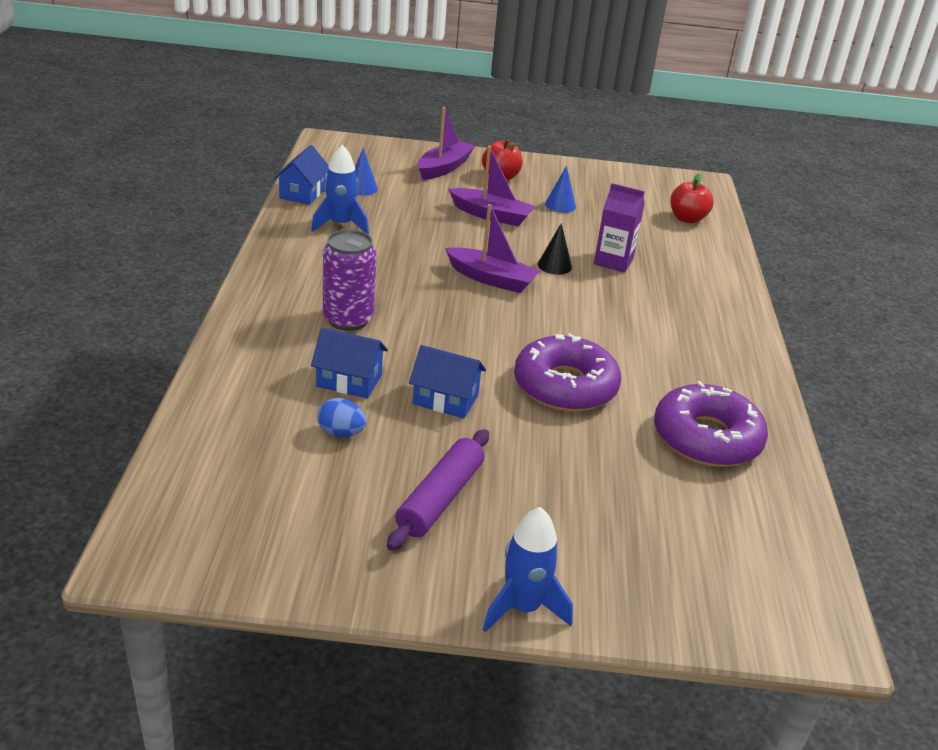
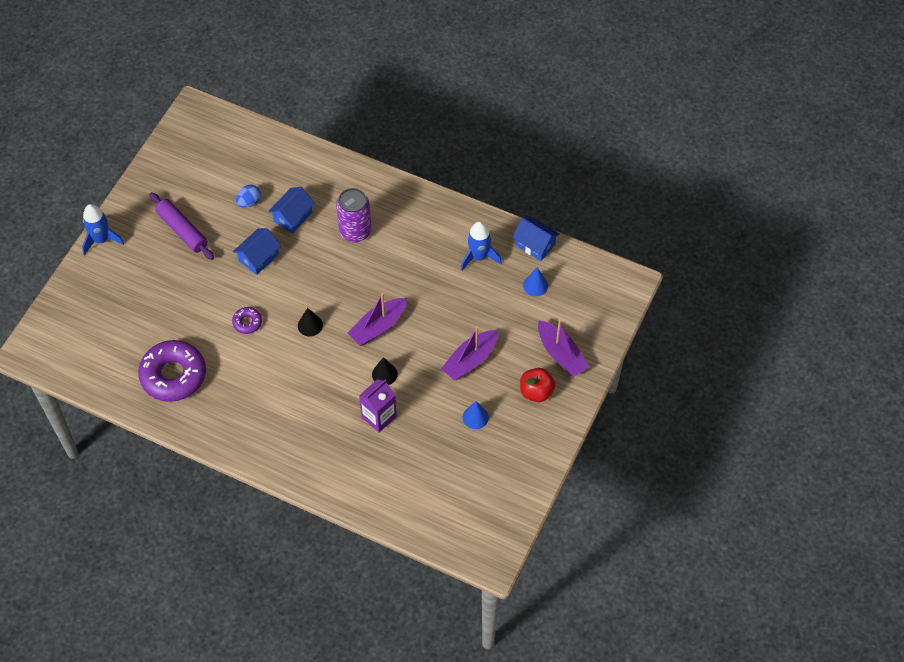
camera: 115 degrees right, 25 degrees up
(528, 331) = (310, 325): none -> black cone
(565, 386) = (247, 322): purple donut -> purple donut, size x0.45
(687, 219) = (429, 507): red apple -> none

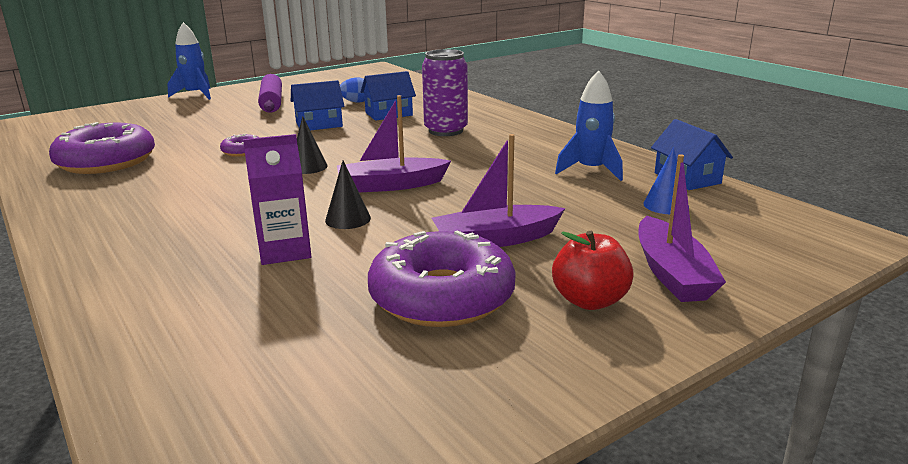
camera: 30 degrees right, 35 degrees down
(475, 417) = (442, 296): blue cone -> purple donut

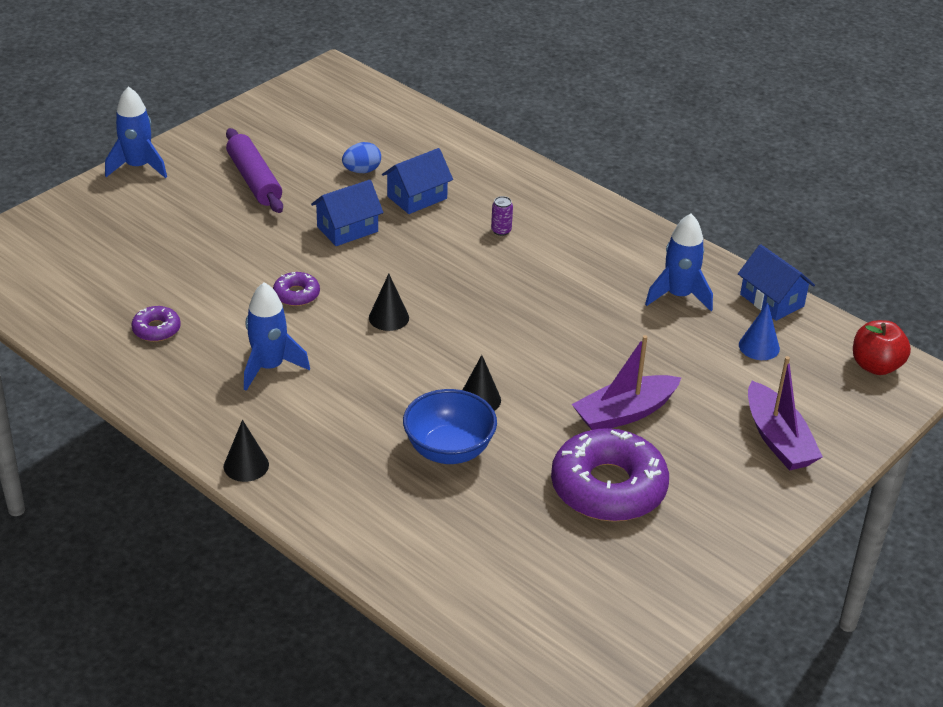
camera: 15 degrees left, 15 degrees up
(71, 245) = (246, 465): none -> black cone
(106, 161) = (156, 329): purple donut -> purple donut, size x0.45
(172, 186) = (269, 367): none -> blue rocket
(284, 251) = (449, 450): purple carton -> blue bowl
(391, 185) = (492, 342): purple boat -> none
(446, 131) = (501, 231): purple can -> purple can, size x0.41
(589, 301) = (722, 478): red apple -> red apple (875, 366)

